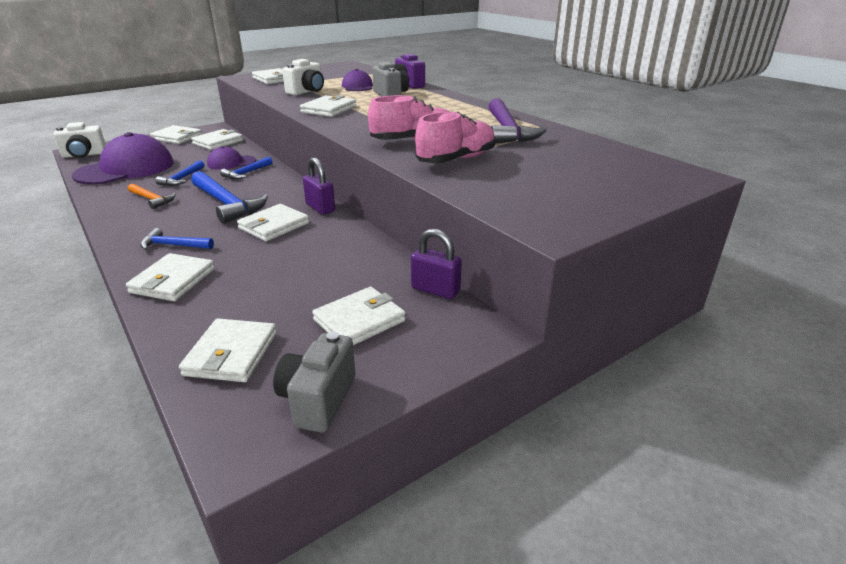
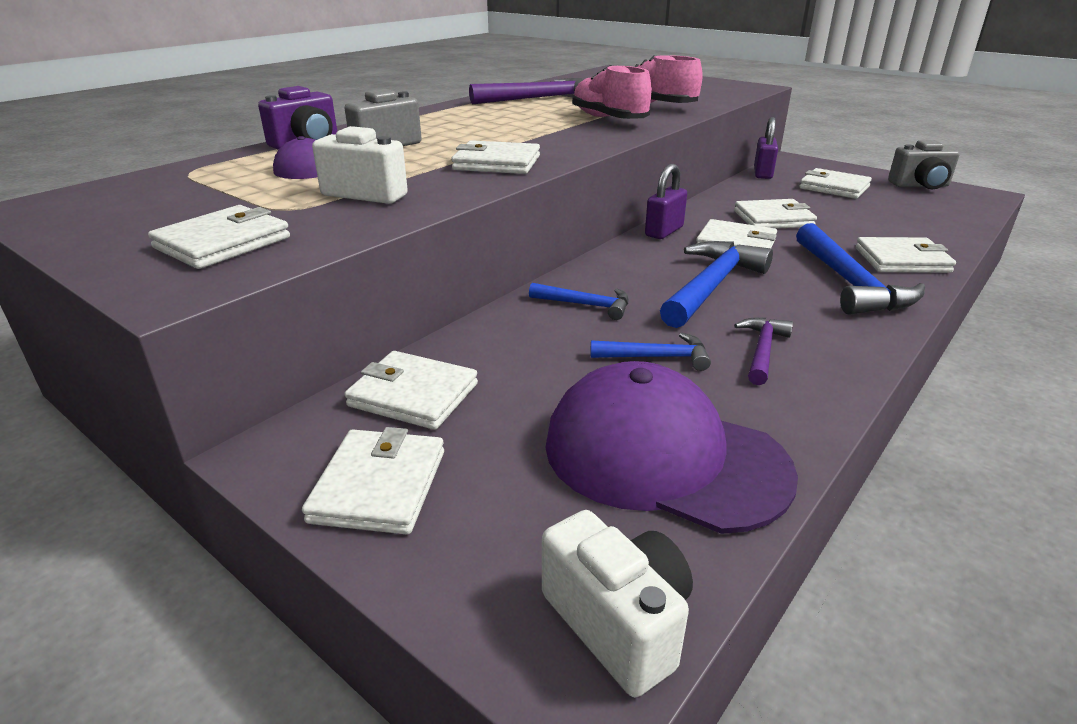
camera: 105 degrees left, 0 degrees up
(152, 199) = (762, 350): orange hammer -> purple hammer
(173, 245) = (849, 283): blue hammer -> blue hammer, size x1.81
(231, 162) = (544, 334): purple cap -> none
(231, 354) = (933, 213): white wallet -> white wallet (773, 219)

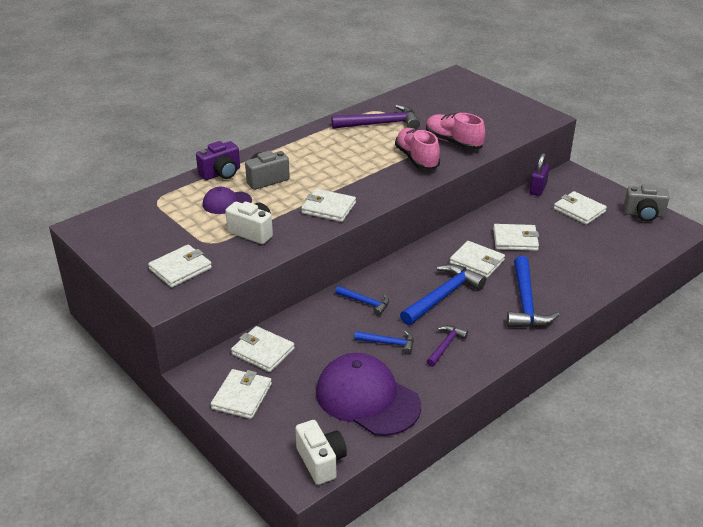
camera: 10 degrees right, 5 degrees up
(664, 231) = (437, 245): purple padlock -> none
(901, 260) = (572, 287): white wallet -> none

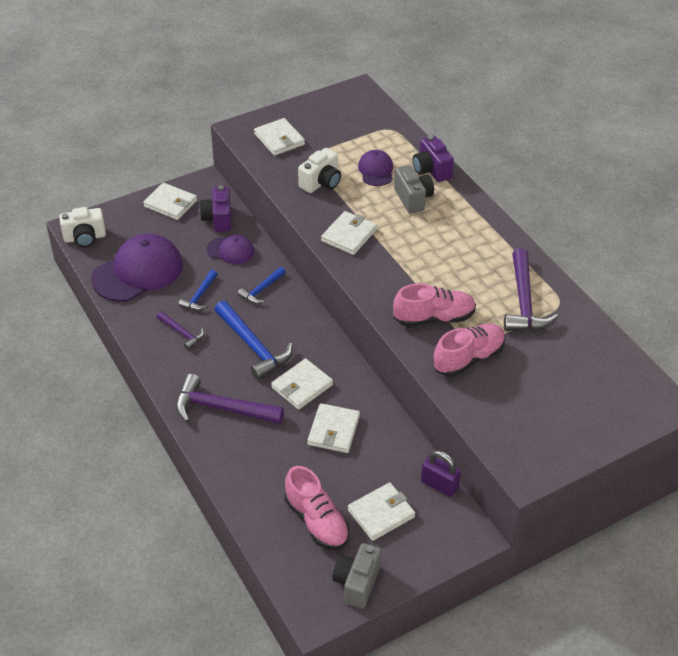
camera: 100 degrees right, 10 degrees up
(263, 351) = (218, 219): white wallet -> purple camera
(313, 333) = (230, 250): none -> purple cap
(526, 303) = (221, 408): blue hammer -> purple hammer
(606, 237) = (316, 521): none -> pink shoe

